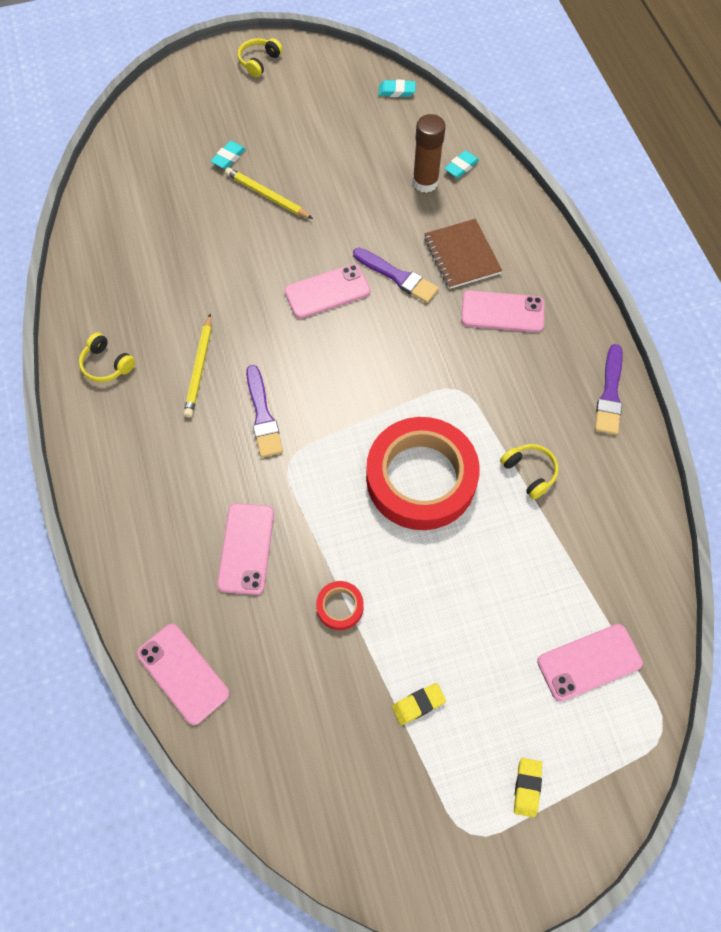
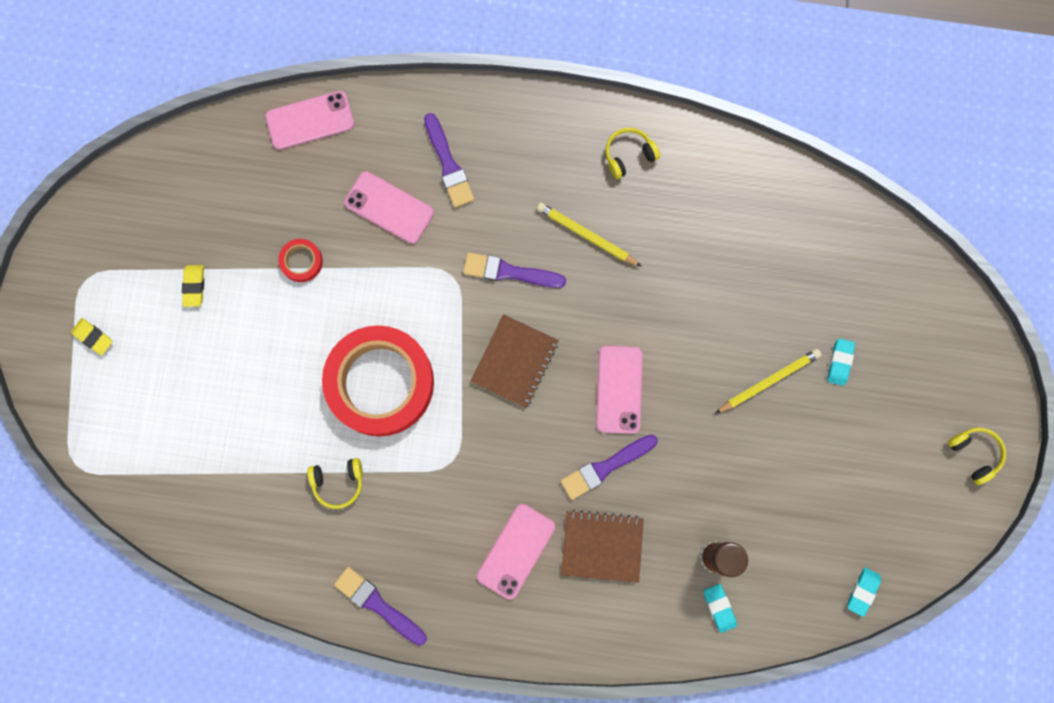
camera: 115 degrees right, 15 degrees up
(178, 513) = (448, 165): none -> purple brush
(228, 157) = (839, 362): turquoise eraser -> turquoise eraser turned 45 degrees clockwise
(343, 377) = (515, 361): none -> brown notebook
(589, 662) = (155, 438): pink phone -> none

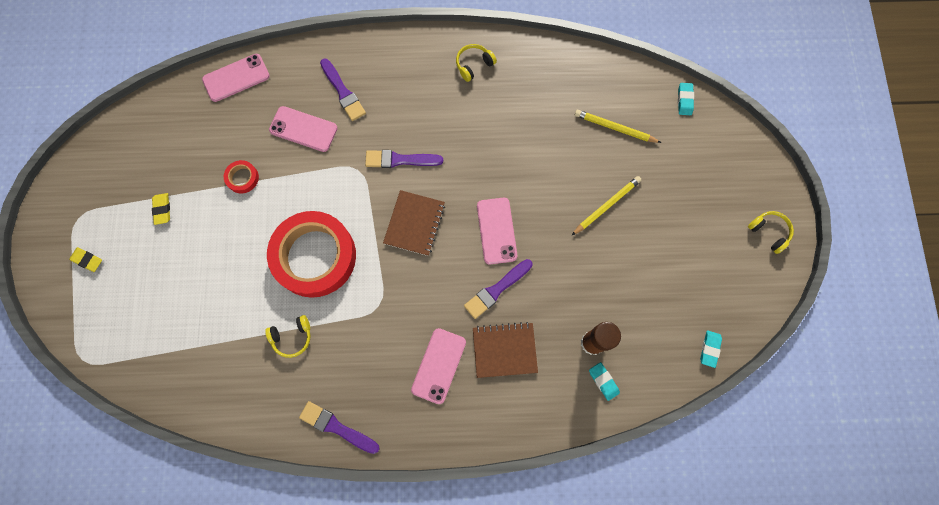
camera: 10 degrees left, 5 degrees down
(586, 235) = (452, 125): yellow pencil -> yellow pencil (614, 128)
(839, 362) = (655, 184): turquoise eraser -> turquoise eraser (684, 100)

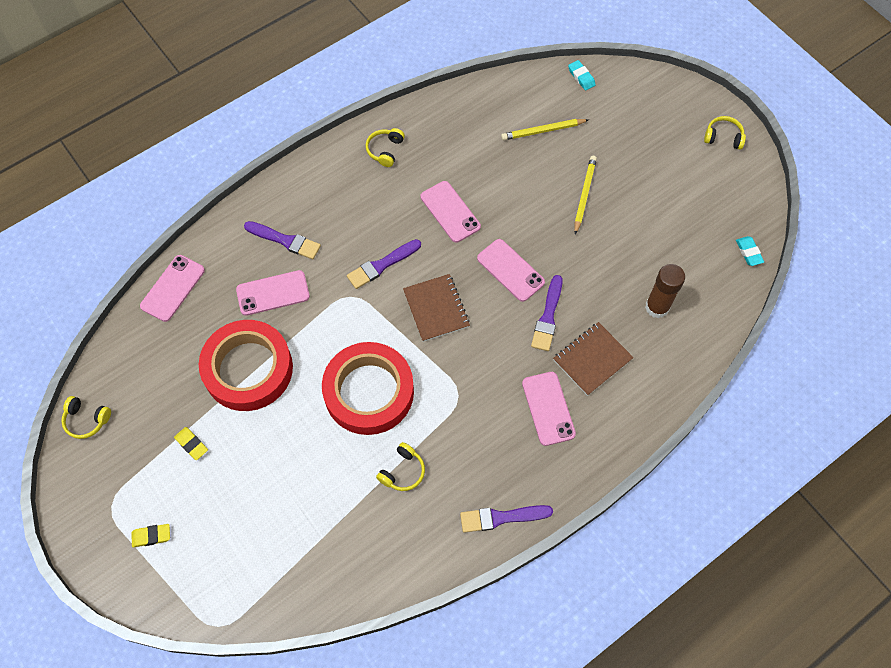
camera: 35 degrees left, 10 degrees down
(107, 141) = (86, 420): none -> yellow headphones
(242, 178) = (248, 369): red tape -> red tape, size x2.50
(486, 150) = (450, 212): none -> pink phone
(603, 381) = (689, 331): turquoise eraser -> none

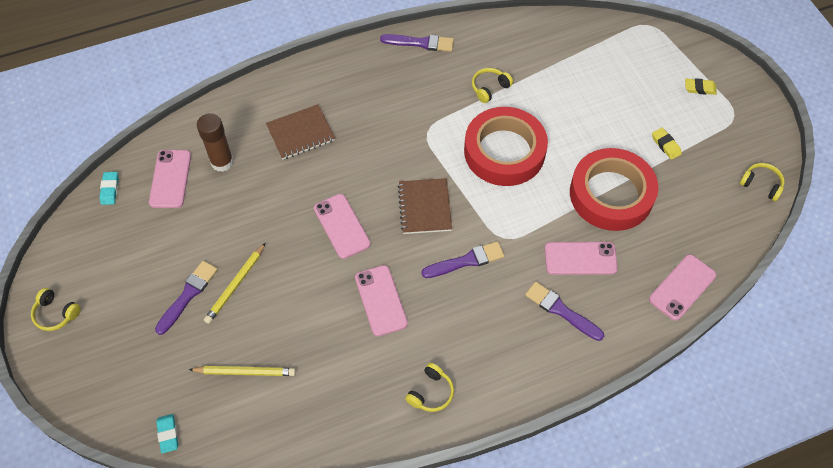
camera: 165 degrees left, 5 degrees down
(548, 317) = (324, 176): purple brush -> purple brush (188, 295)
(548, 408) = (354, 105): pink phone -> pink phone (170, 179)

